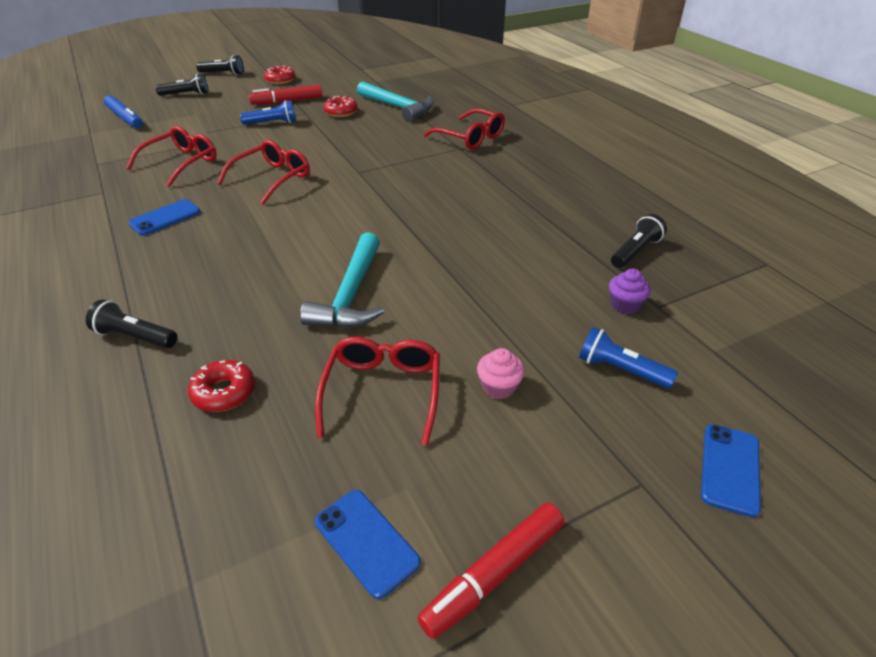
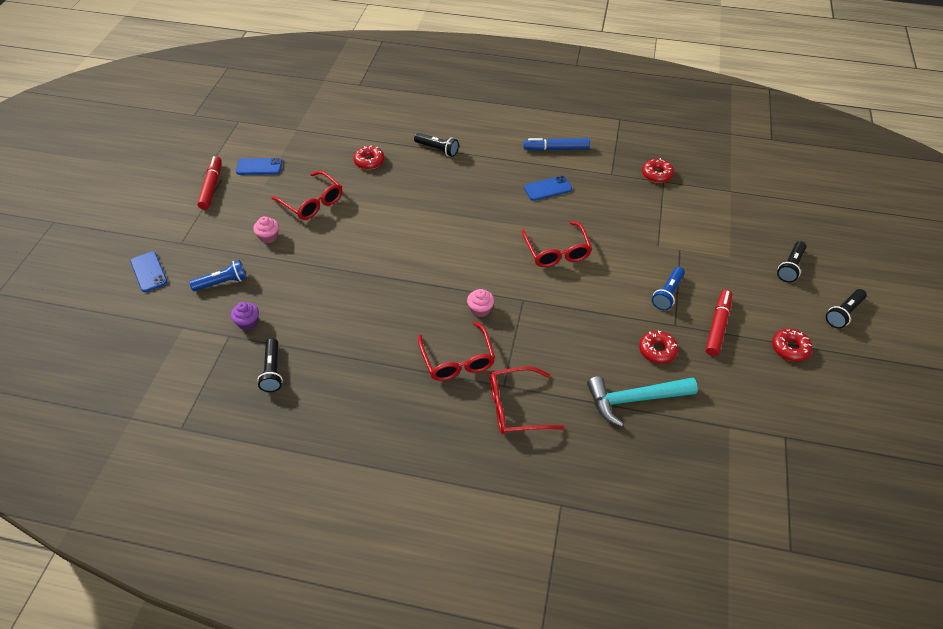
camera: 130 degrees right, 10 degrees up
(85, 169) = (657, 174): none -> red donut
(125, 118) = (751, 216): blue marker -> blue marker (556, 149)
(135, 337) = (437, 149): black flashlight -> black flashlight turned 60 degrees clockwise
(165, 218) = (547, 188): blue phone -> blue phone turned 75 degrees clockwise
(181, 163) = (627, 218): red glasses -> red glasses (457, 359)
(351, 294) = (387, 225): turquoise hammer -> none
(399, 185) = (480, 309): none -> pink cupcake

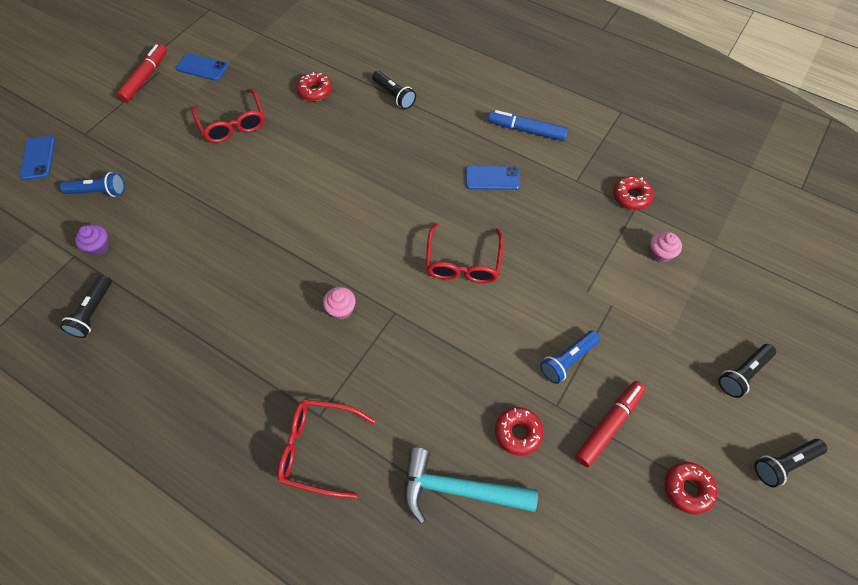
camera: 20 degrees right, 10 degrees up
(268, 237) = (170, 152): pink cupcake -> pink cupcake (660, 253)
(457, 359) = (285, 364): red glasses -> none

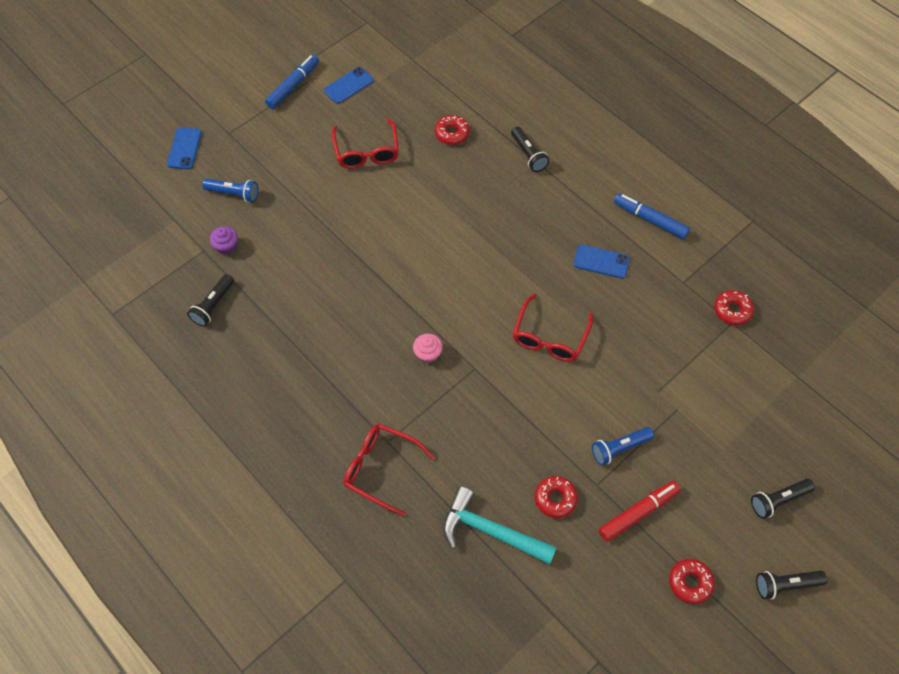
camera: 15 degrees right, 0 degrees up
(145, 78) = (293, 86): red marker -> blue marker
(202, 67) = (348, 85): blue phone -> blue phone turned 75 degrees counterclockwise
(660, 253) = (741, 372): pink cupcake -> none

